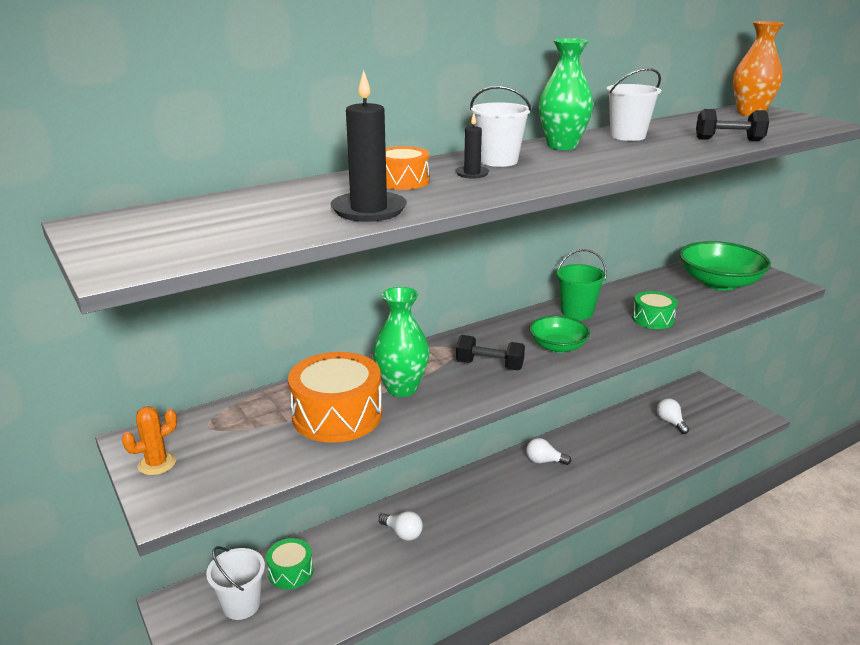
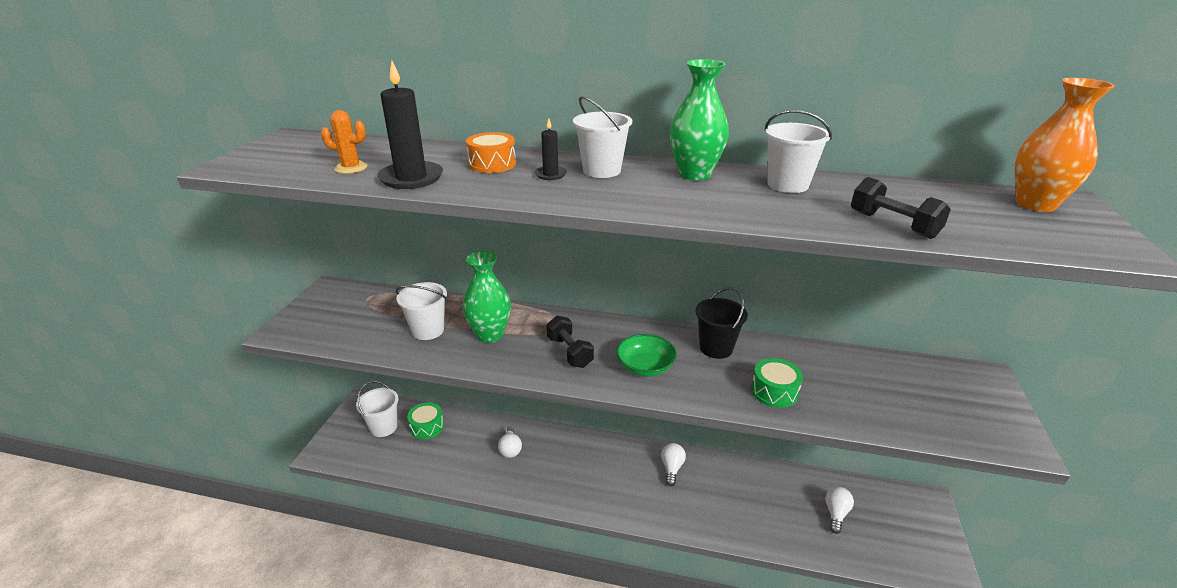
camera: 45 degrees right, 5 degrees up
(157, 464) = (314, 306): orange cactus -> orange cactus (351, 168)
(337, 415) = (428, 330): orange drum -> white bucket
(544, 461) = (672, 468): white light bulb -> white light bulb turned 45 degrees clockwise
(577, 312) = (716, 348): green bucket -> black bucket
(719, 283) = (923, 396): green bowl -> none

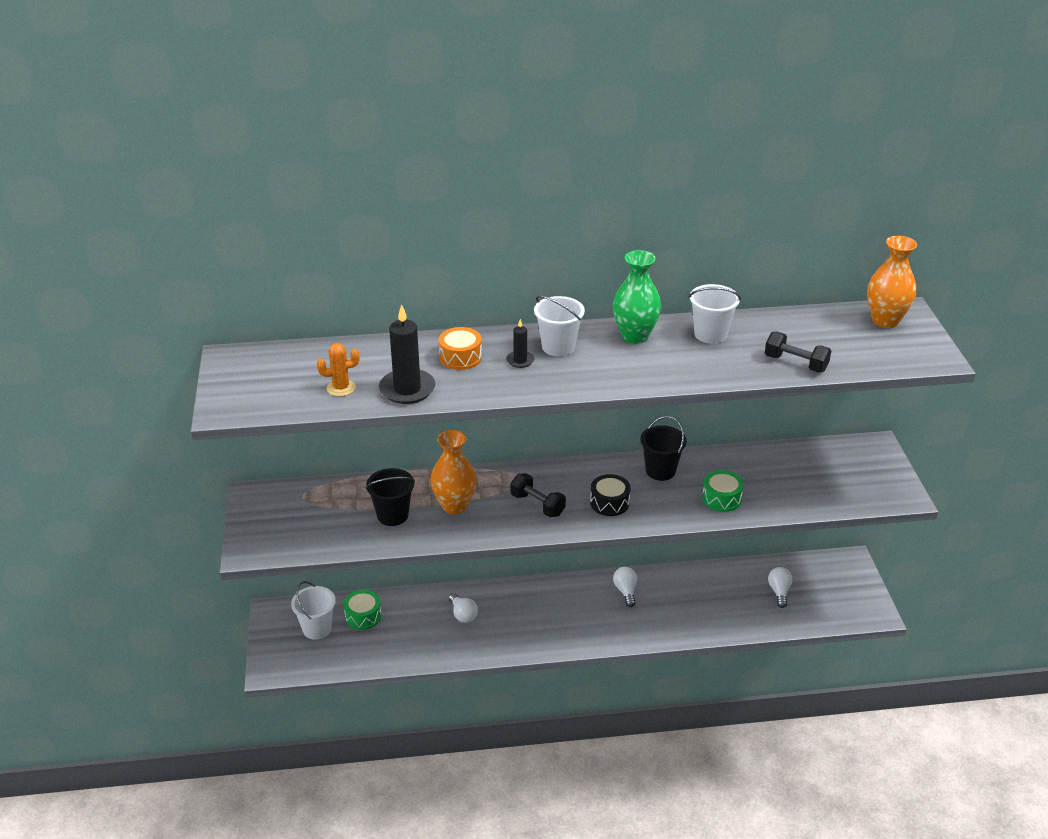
camera: 20 degrees left, 5 degrees up
(428, 330) = (392, 515): white bucket -> black bucket
(490, 335) = (454, 505): green vase -> orange vase
(645, 367) = (609, 503): green bowl -> black drum

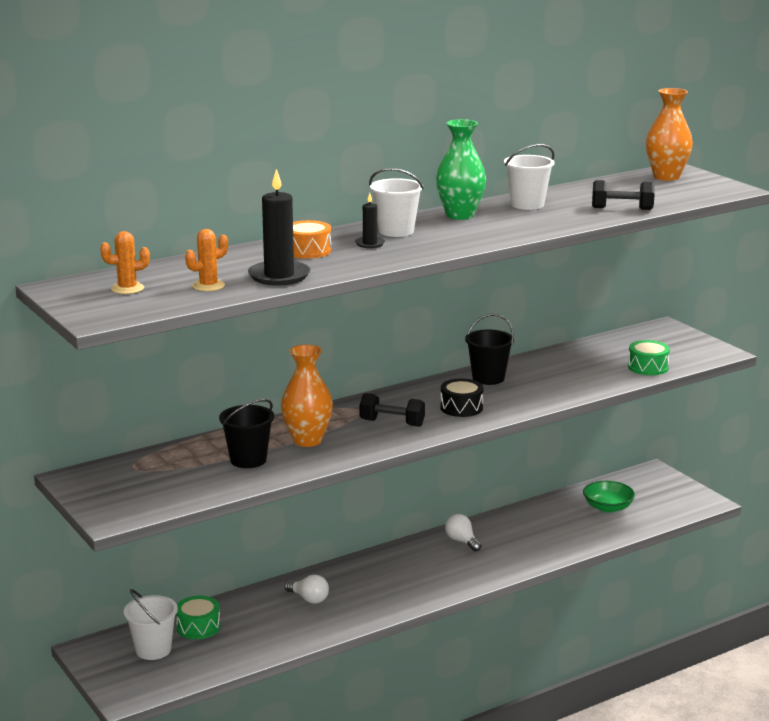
camera: 25 degrees left, 15 degrees down
(277, 374) = (127, 289): none -> orange cactus
(721, 498) = (563, 384): green drum -> green drum (648, 367)
(779, 592) = (608, 507): white light bulb -> green bowl

